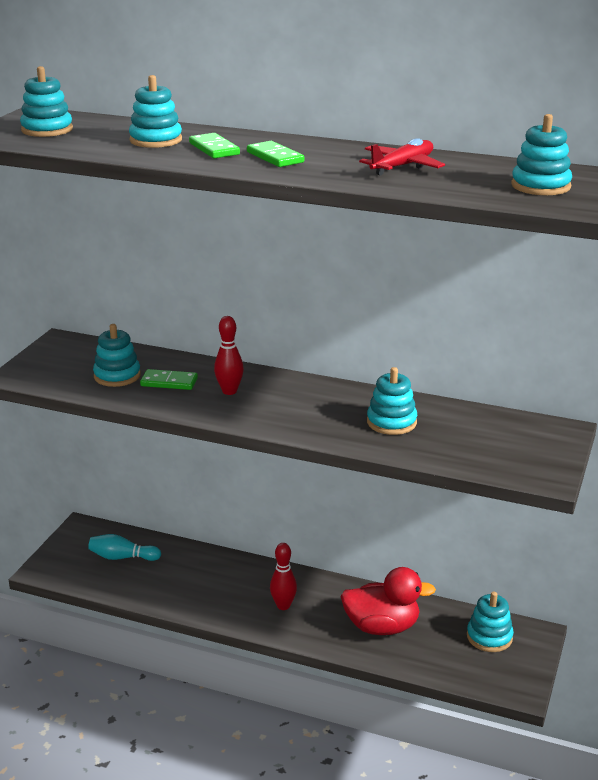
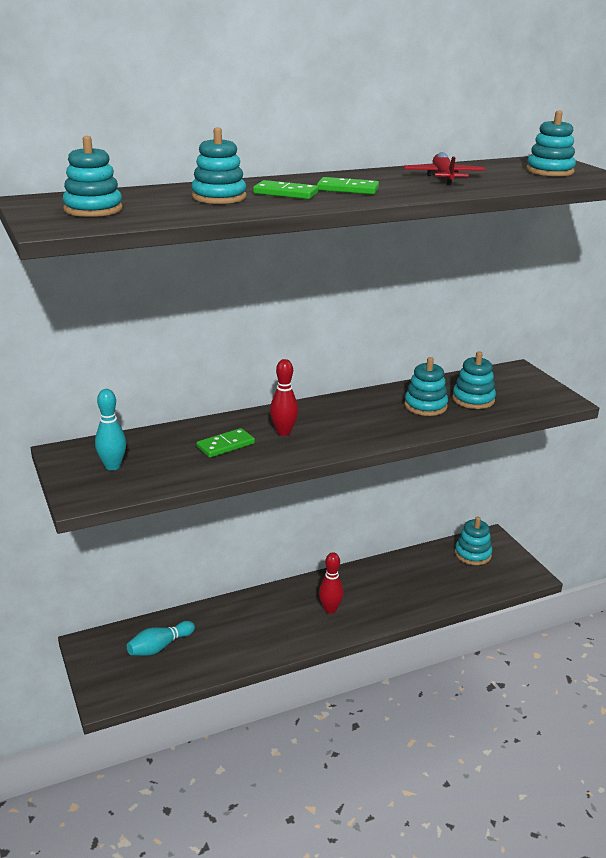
camera: 45 degrees left, 0 degrees up
(71, 363) = (112, 466): none -> turquoise bowling pin
(117, 376) = (173, 459): turquoise stacking toy -> turquoise stacking toy (473, 399)
(382, 627) = (409, 585): red duck -> none

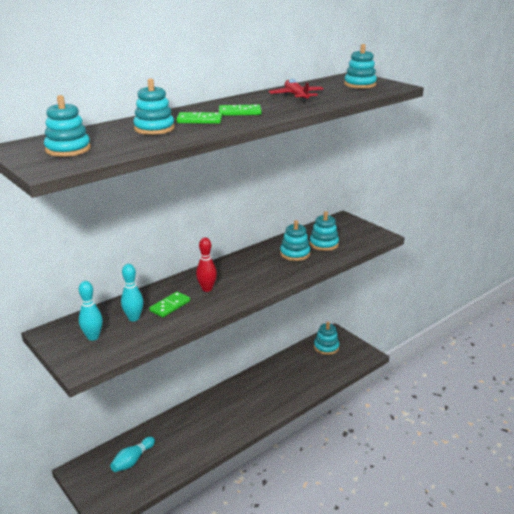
camera: 15 degrees left, 0 degrees up
(173, 452) = (134, 318): none -> turquoise bowling pin
(330, 609) = (245, 406): red bowling pin -> none

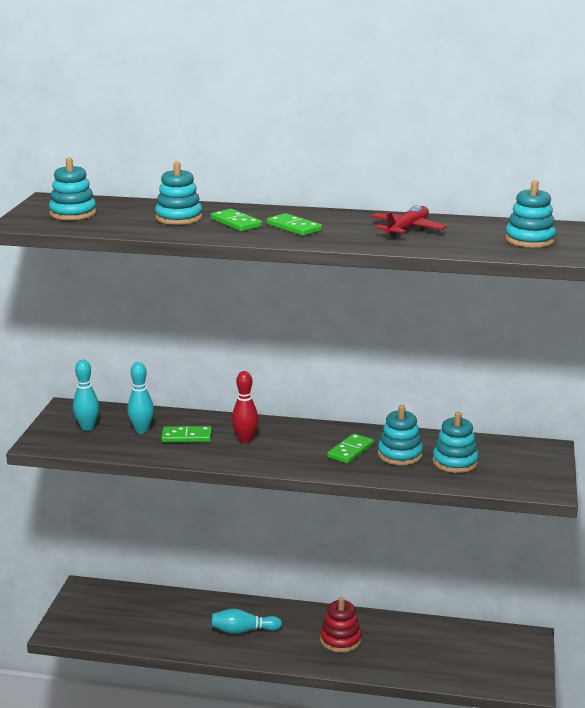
camera: 50 degrees right, 5 degrees down
(132, 460) = (132, 611): turquoise bowling pin -> turquoise bowling pin (243, 631)
(265, 391) = (340, 640): none -> red stacking toy
(270, 264) = (350, 451): none -> green domino
(326, 347) = (489, 645): turquoise stacking toy -> none

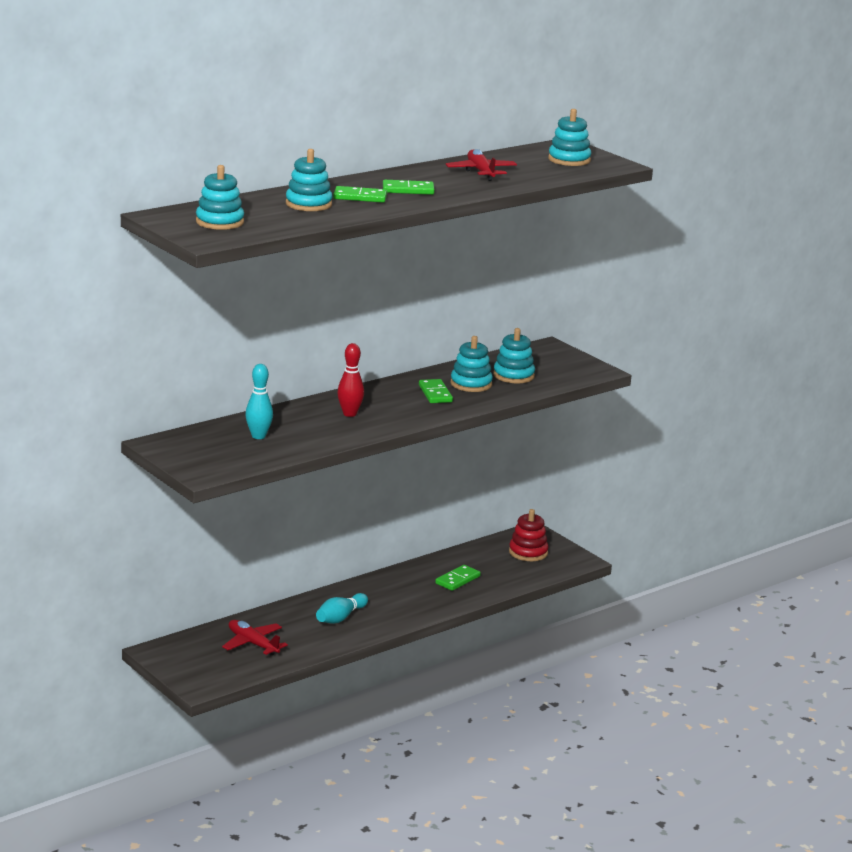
camera: 50 degrees left, 0 degrees up
(87, 427) = (211, 450): turquoise bowling pin -> none
(149, 617) = (253, 644): none -> red plane
(186, 437) = (303, 427): green domino -> green domino (457, 580)
(340, 640) = (418, 591): red stacking toy -> red stacking toy (528, 552)

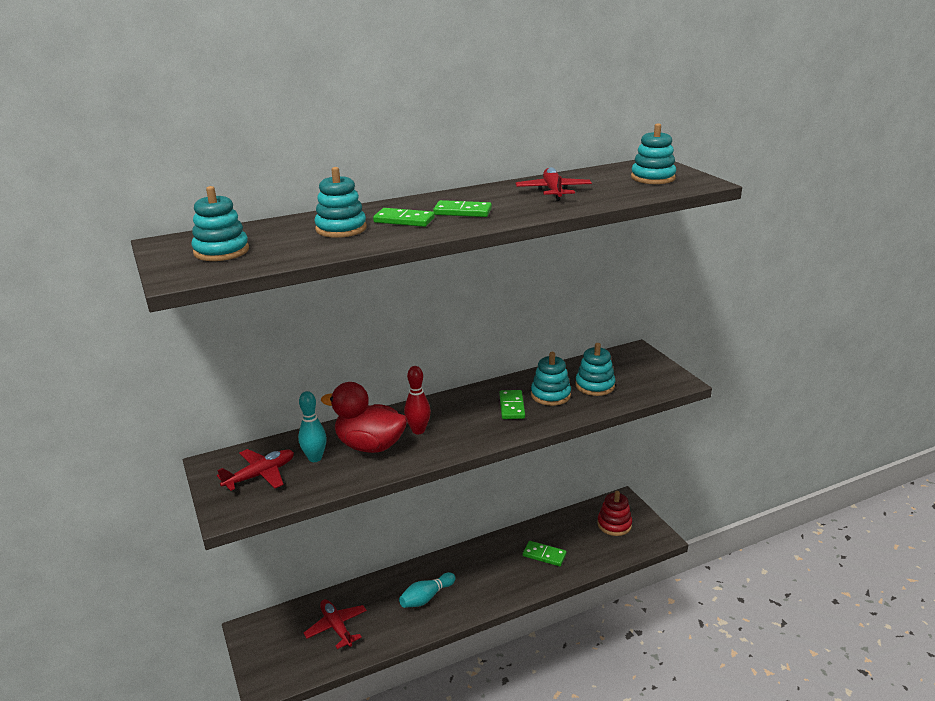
camera: 15 degrees right, 5 degrees up
(213, 449) = (260, 475): none -> red plane
(308, 426) = (370, 446): none -> red duck
(457, 580) = (544, 555): green domino -> green domino turned 60 degrees clockwise

